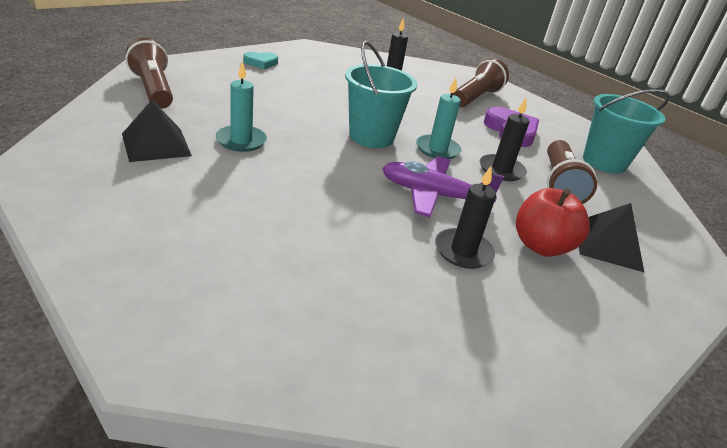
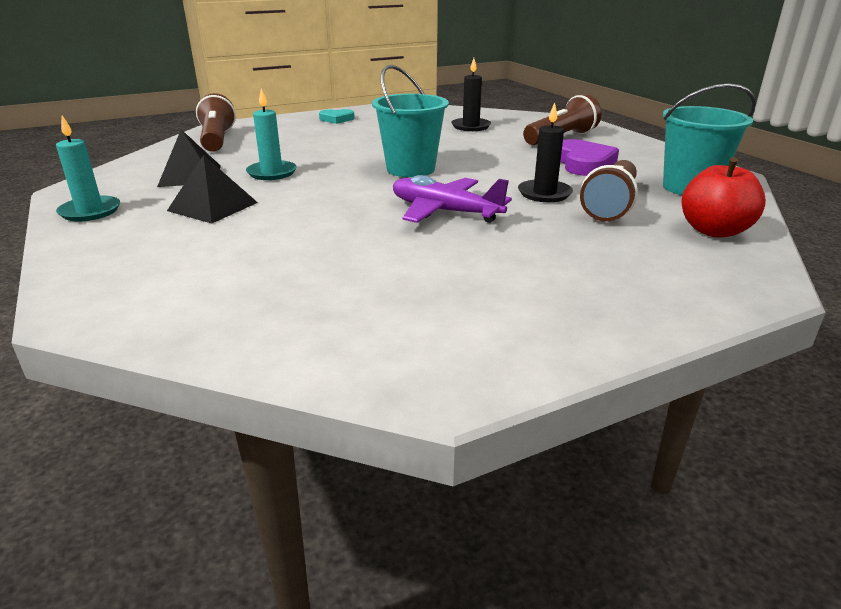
camera: 20 degrees right, 5 degrees down
(437, 149) = (479, 178): turquoise candle -> turquoise candle (90, 211)
(463, 251) = (443, 254): black candle -> none
(541, 246) = (543, 253): red apple -> red apple (714, 231)
(608, 245) = (635, 255): black pyramid -> black pyramid (212, 206)

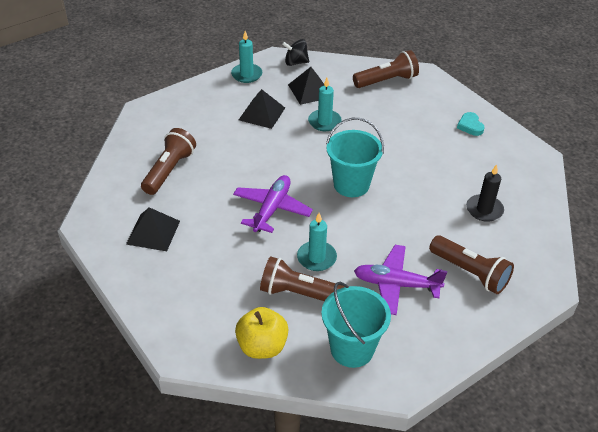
camera: 80 degrees right, 15 degrees up
(106, 179) = (295, 62): none -> black spinning top
(310, 285) = (169, 170): none -> brown flashlight
(484, 305) = (153, 232): none -> black pyramid
(544, 193) = (316, 258): black candle -> turquoise candle
(583, 163) = (396, 284): purple heart -> purple plane
(714, 231) = (262, 346): red apple -> yellow apple

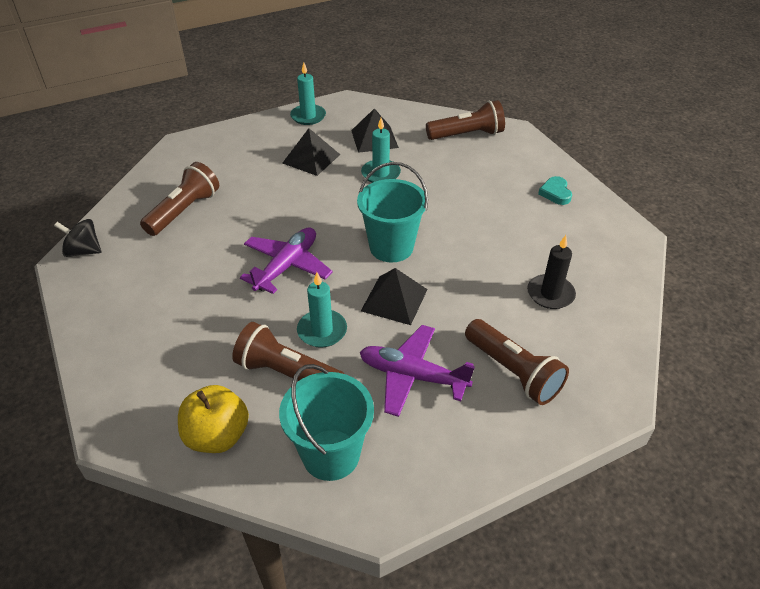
camera: 10 degrees right, 0 degrees up
(153, 232) = (139, 279): black pyramid -> black pyramid (394, 300)
(295, 62) = (367, 108): black spinning top -> black spinning top (83, 251)

